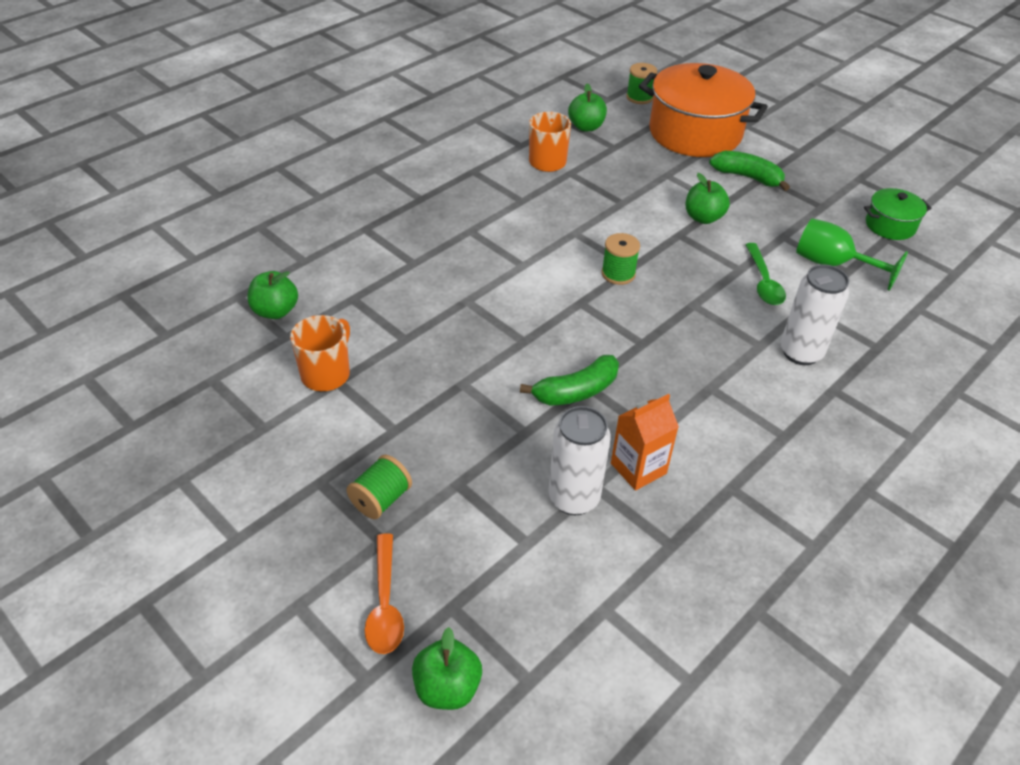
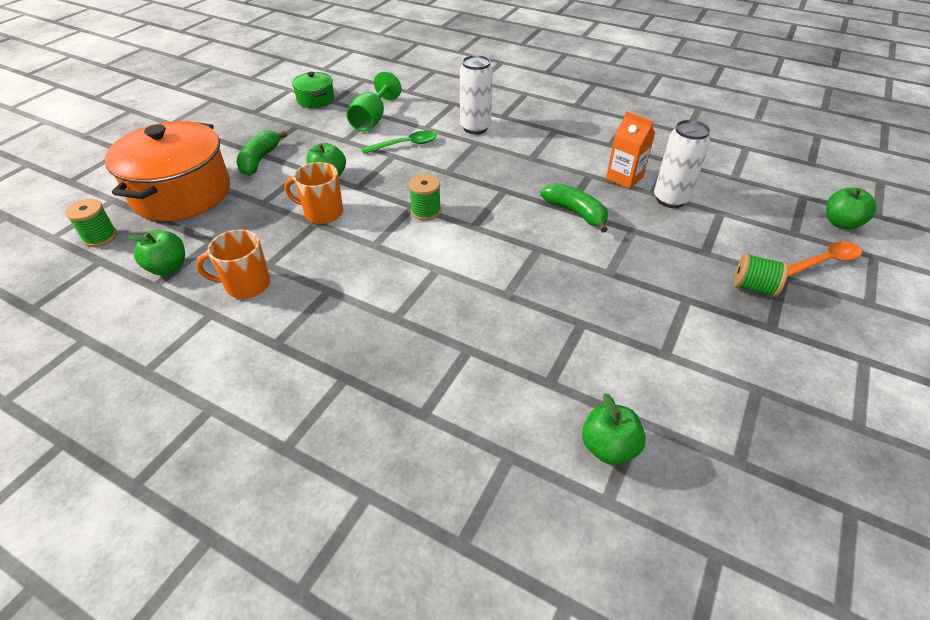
camera: 105 degrees left, 0 degrees up
(326, 374) = (662, 365): orange mug -> orange mug (322, 213)

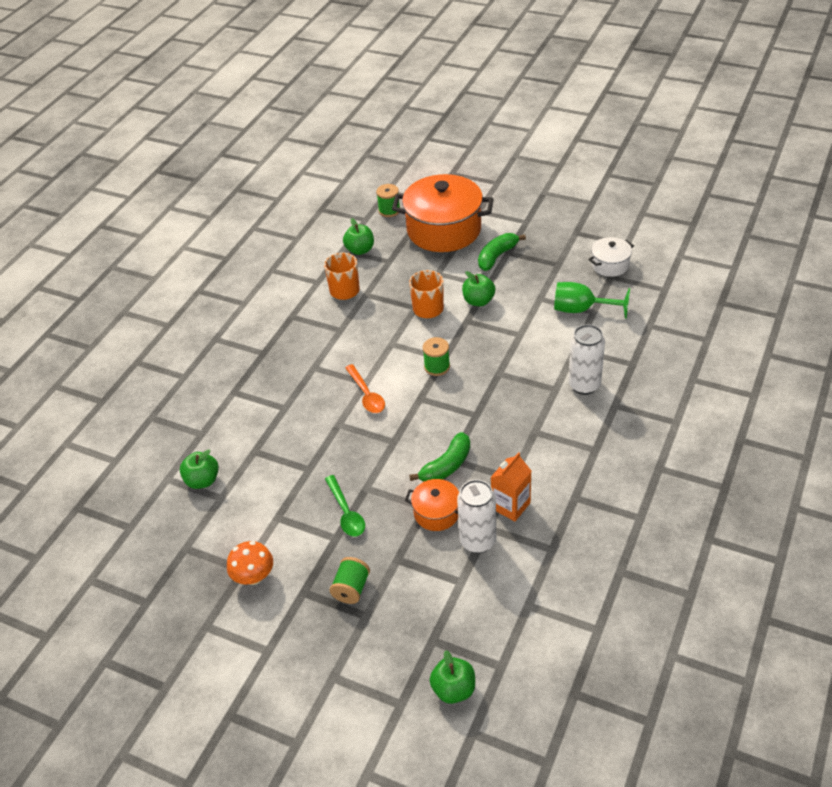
camera: 90 degrees right, 0 degrees up
(259, 160) = (497, 256): green banana -> green banana turned 60 degrees counterclockwise
(316, 100) = (610, 265): green pot -> white pot
(405, 145) = (540, 339): green spoon -> green spoon (346, 513)
(639, 222) = (436, 513): none -> orange pot
(764, 376) = (254, 576): none -> orange mushroom
(823, 262) = (389, 654): orange spoon -> orange spoon (366, 395)

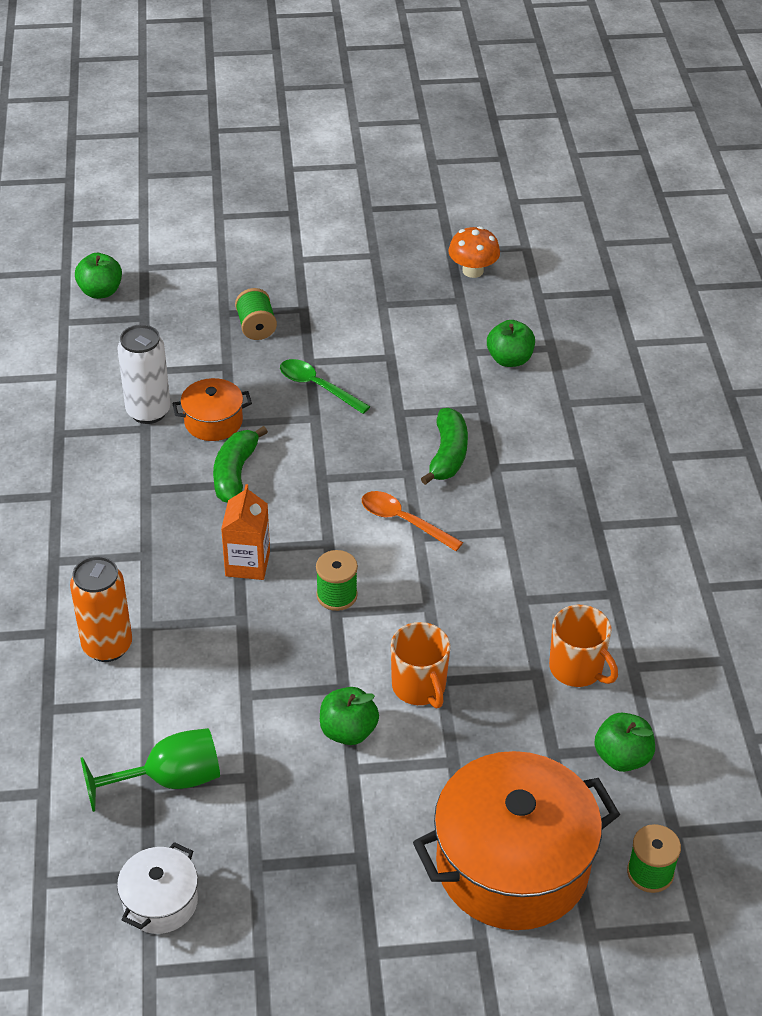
camera: 145 degrees right, 0 degrees up
(254, 576) = (365, 303): orange mushroom -> orange mushroom (473, 271)
(497, 256) = (375, 839): green banana -> green banana (448, 455)
(511, 505) = (130, 459): orange carton -> orange carton (247, 564)
(584, 385) = (107, 646): white can -> orange can

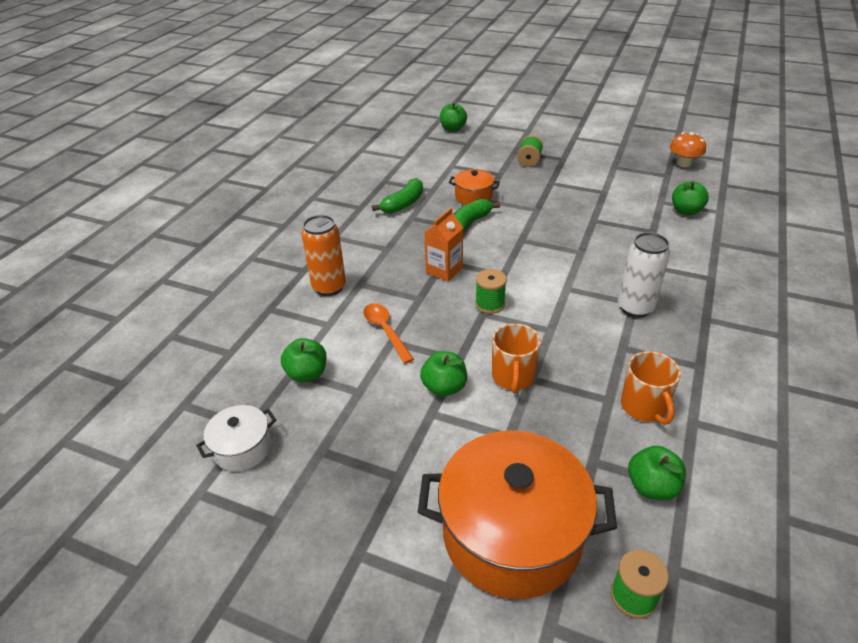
camera: 30 degrees right, 5 degrees down
(148, 411) = (440, 183): white can -> white can (635, 308)
(169, 780) = (307, 374): green goblet -> green apple
(317, 386) = (548, 195): green spoon -> none
(403, 521) = (561, 276): orange spoon -> orange spoon (385, 331)
(448, 455) = (614, 249): green banana -> green banana (403, 204)

